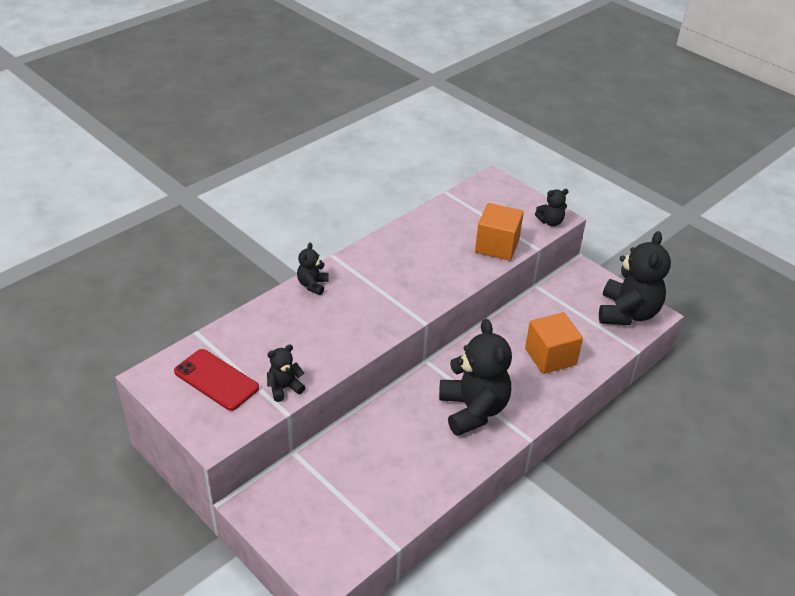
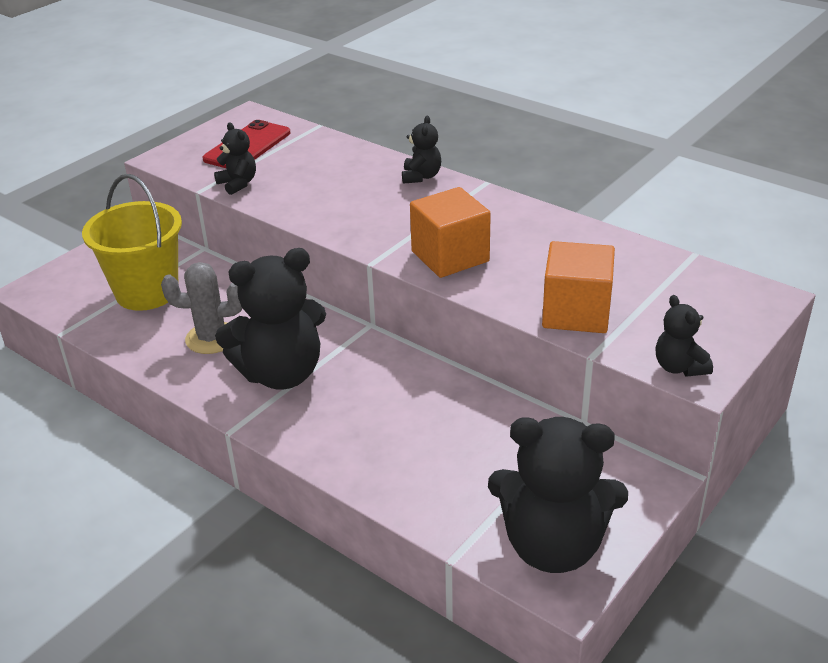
camera: 85 degrees right, 5 degrees down
(312, 285) = (421, 176): black teddy bear -> black teddy bear turned 90 degrees clockwise
(351, 490) = (147, 292): none -> yellow bucket
(424, 447) = (211, 338): none -> grey cactus
(550, 356) = (407, 446): orange cube -> orange cube (450, 256)

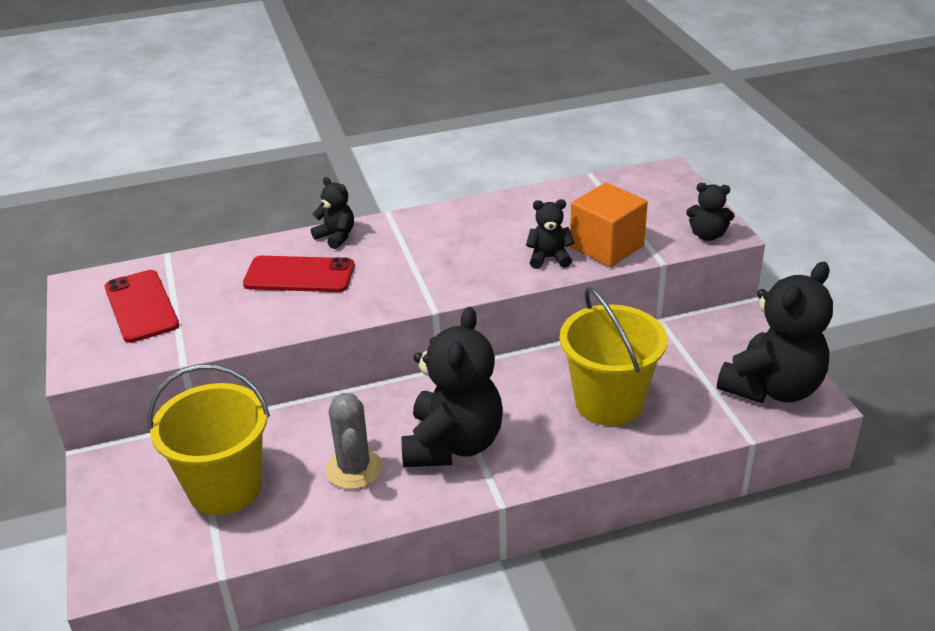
camera: 55 degrees left, 0 degrees up
(211, 338) = (354, 469): grey cactus -> grey cactus turned 45 degrees counterclockwise
(238, 184) = (205, 335): black teddy bear -> black teddy bear (549, 258)
(351, 185) = (299, 275): none -> red phone
(418, 439) = (609, 402): none -> yellow bucket
(450, 256) = (472, 269): orange cube -> none

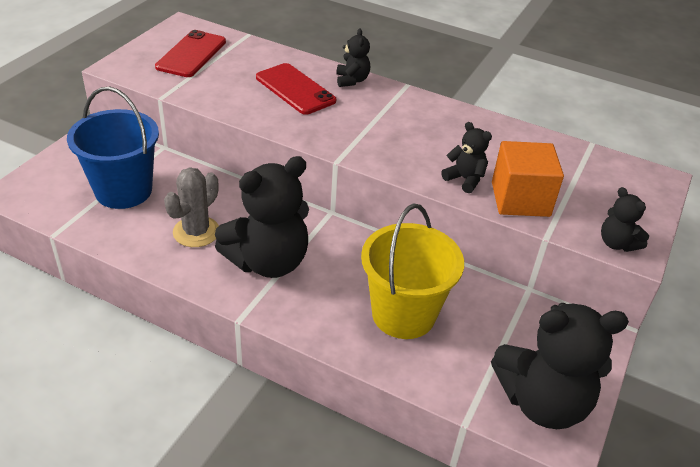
camera: 40 degrees right, 5 degrees up
(225, 487) = (123, 191): yellow bucket -> blue bucket

